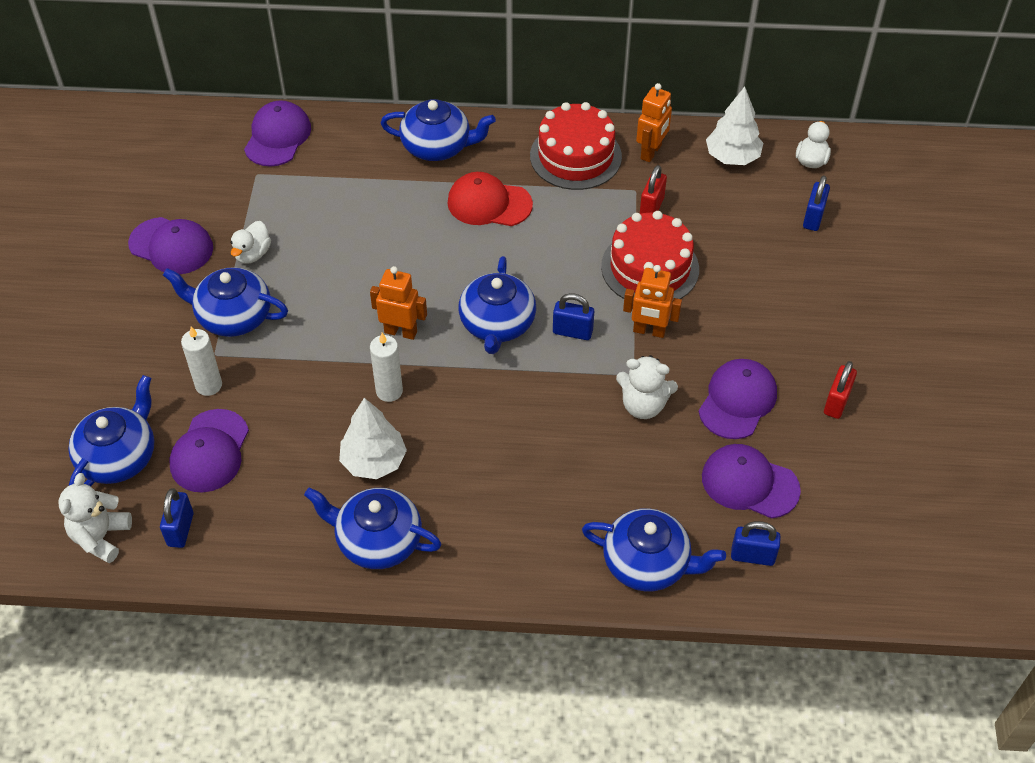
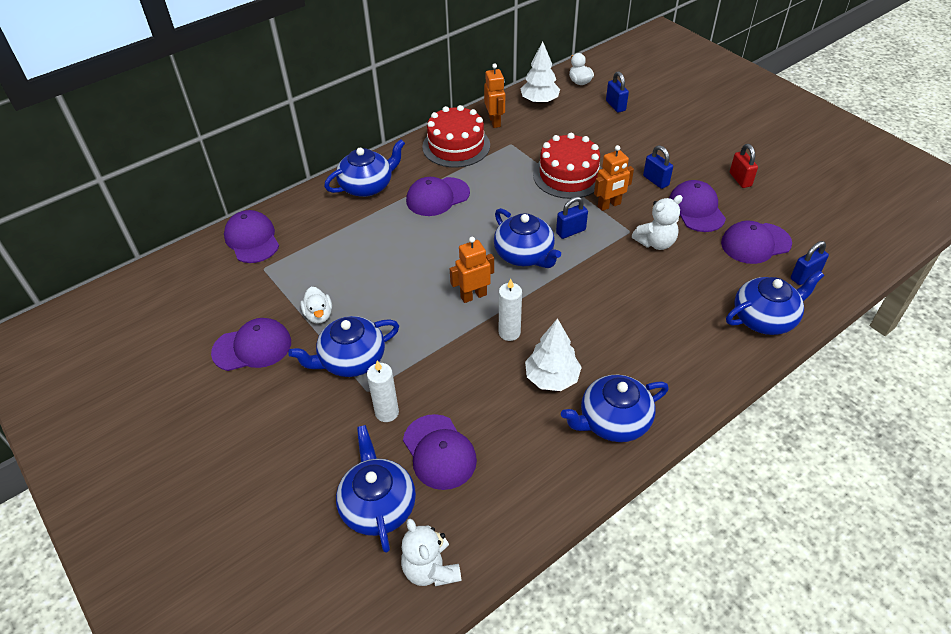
camera: 40 degrees left, 5 degrees down
(180, 529) = (482, 517): blue padlock -> blue padlock (655, 180)
(489, 203) = (437, 197): red cap -> purple cap
(651, 207) = (530, 147): red padlock -> none

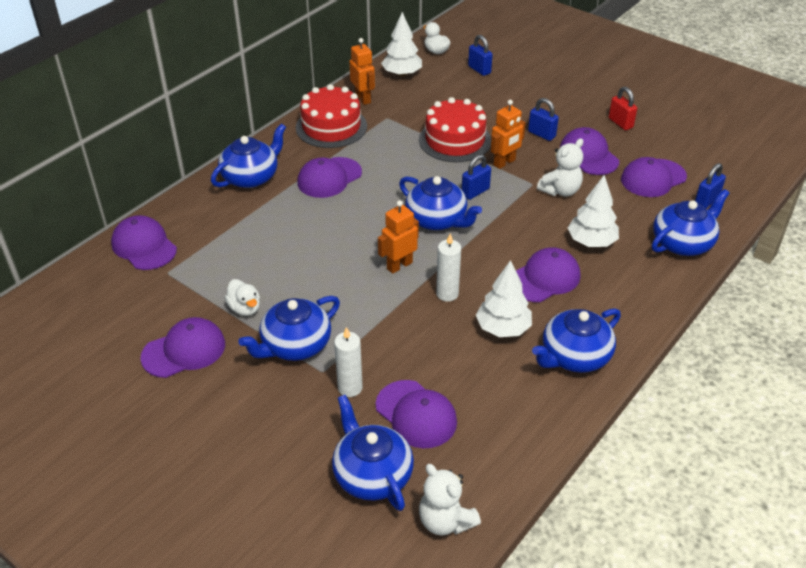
camera: 15 degrees left, 5 degrees down
(609, 333) = (544, 278): none -> purple cap
(669, 302) = (591, 242): none -> white tree

